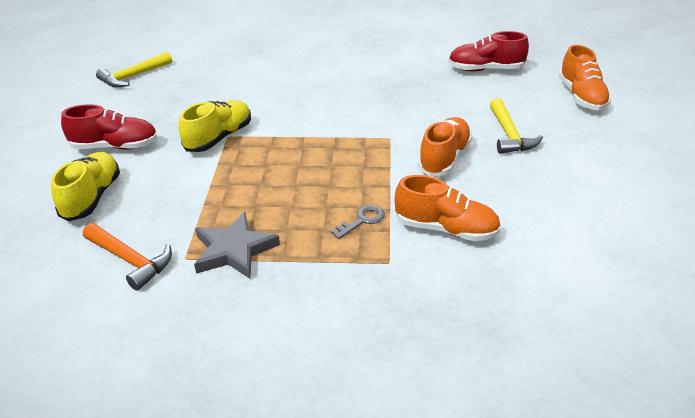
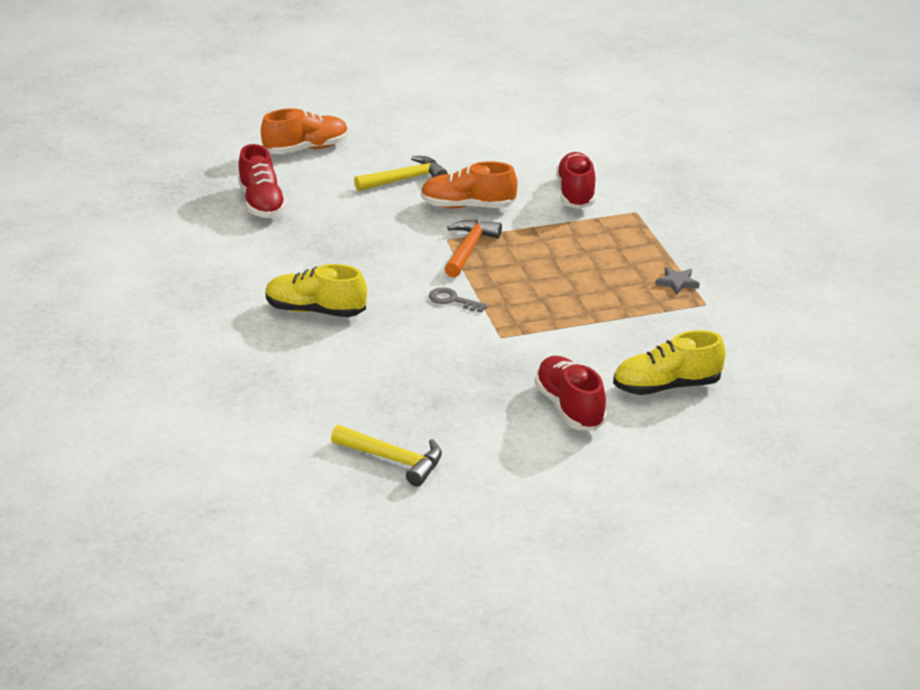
camera: 110 degrees left, 5 degrees down
(131, 260) = (731, 330): orange hammer -> orange hammer (469, 249)
(219, 138) = (508, 341): yellow shoe -> yellow shoe (315, 311)
(234, 250) = (677, 283): grey star -> grey star, size x0.52
(362, 220) = (592, 231): grey key -> grey key (453, 300)
(446, 229) = (576, 194): orange shoe -> red shoe

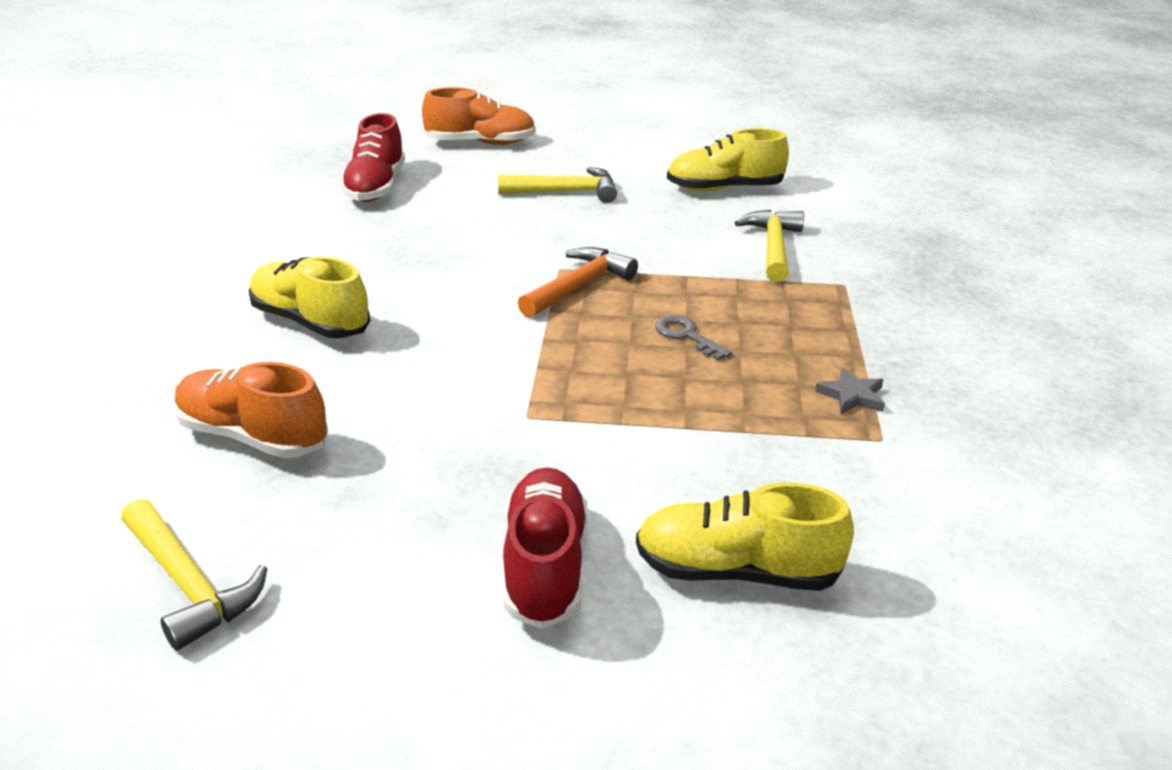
camera: 20 degrees right, 0 degrees up
(453, 300) = (501, 348): grey key -> grey key (687, 336)
(468, 206) = (618, 235): orange shoe -> orange shoe (253, 437)
(515, 154) = (724, 189): none -> yellow shoe
(576, 194) = (773, 247): red shoe -> yellow hammer

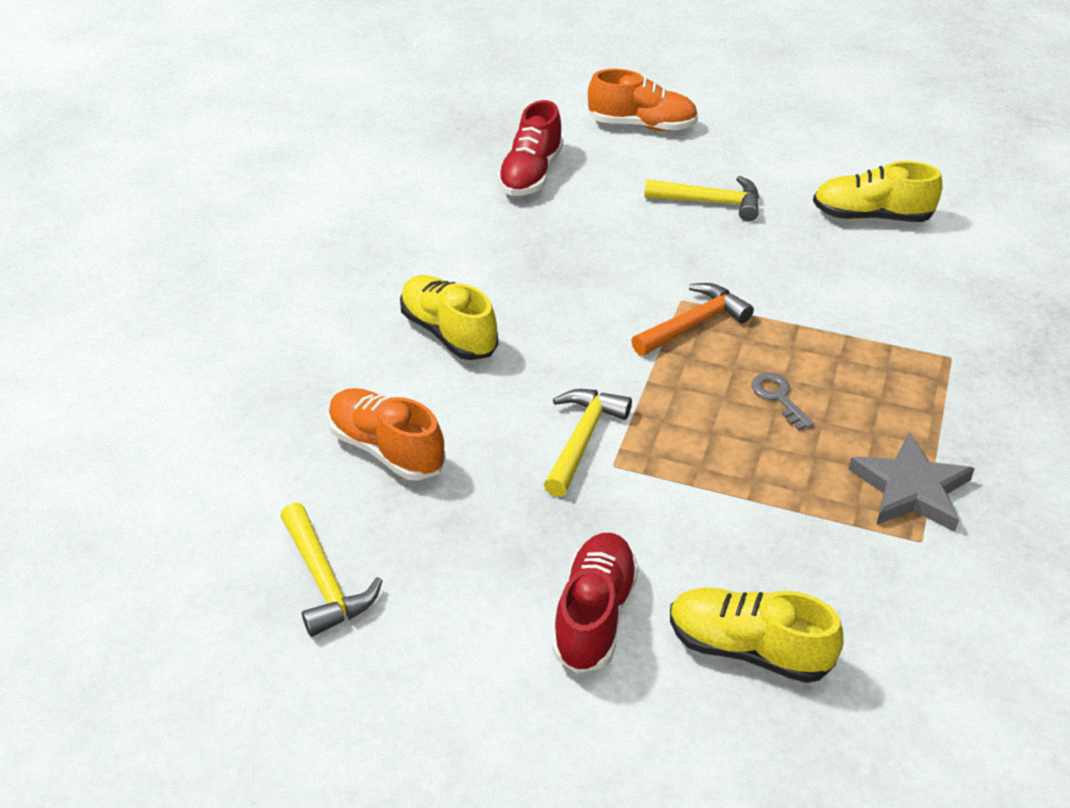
camera: 15 degrees right, 10 degrees up
(773, 247) = (896, 300): yellow hammer -> yellow hammer (582, 439)
(852, 396) = (911, 489): grey star -> grey star, size x1.91

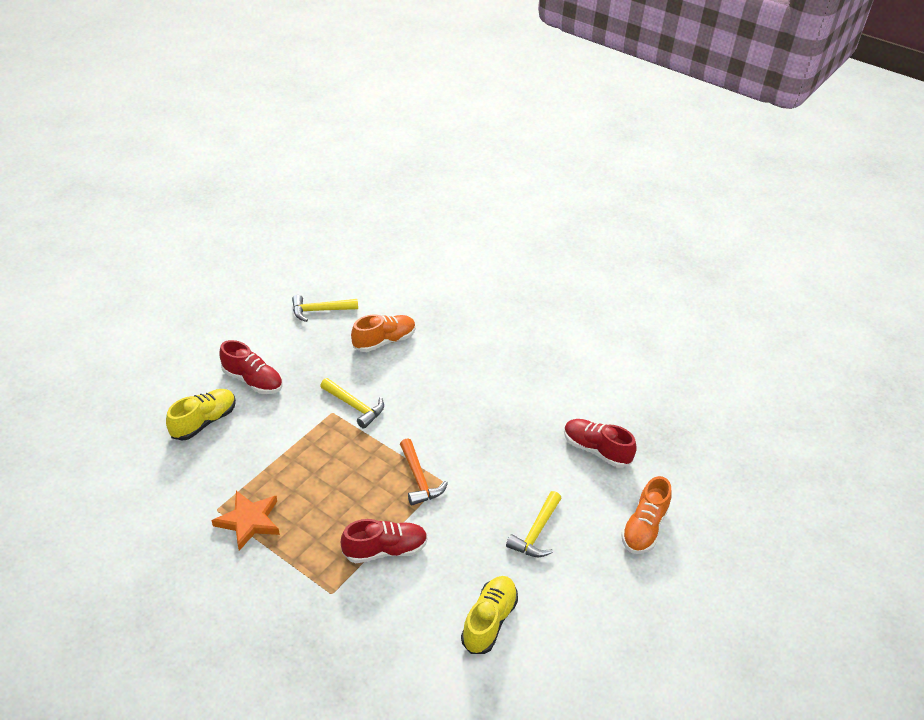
camera: 105 degrees right, 0 degrees up
(448, 333) = (456, 379): yellow shoe -> none
(778, 398) = (342, 493): grey key -> none
(842, 326) = (385, 550): none -> red shoe
(911, 489) = (249, 521): grey star -> orange star

